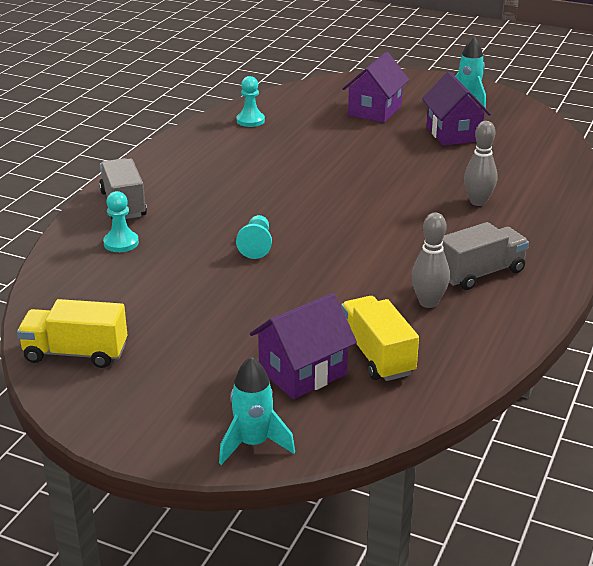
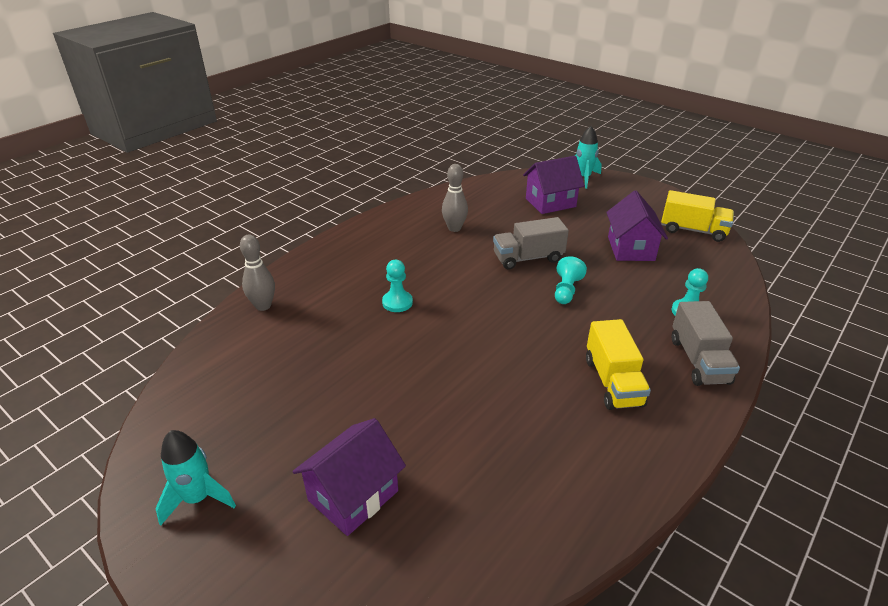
camera: 165 degrees left, 5 degrees up
(250, 120) = (546, 508): turquoise pawn -> turquoise pawn (397, 302)
(376, 355) = (504, 205): yellow truck -> yellow truck (613, 382)
(453, 133) = (289, 414): purple house -> purple house (630, 248)
(478, 202) = (351, 305): grey bowling pin -> grey bowling pin (263, 306)
(480, 273) = (404, 242): grey truck -> grey truck (528, 258)

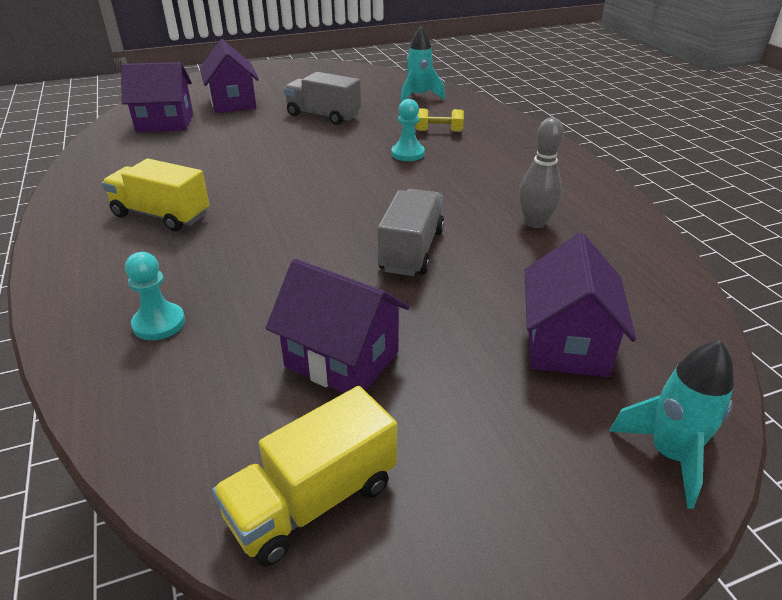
camera: 120 degrees right, 0 degrees up
(198, 498) = (294, 73): turquoise rocket -> turquoise rocket (419, 97)
(263, 306) = (463, 106): grey bowling pin -> none
(336, 302) = (439, 131): none -> yellow dumbbell
(461, 522) = (165, 123): none -> purple house
(566, 290) = (316, 250): turquoise pawn -> none
(699, 360) = (96, 280): grey truck -> grey truck (323, 115)

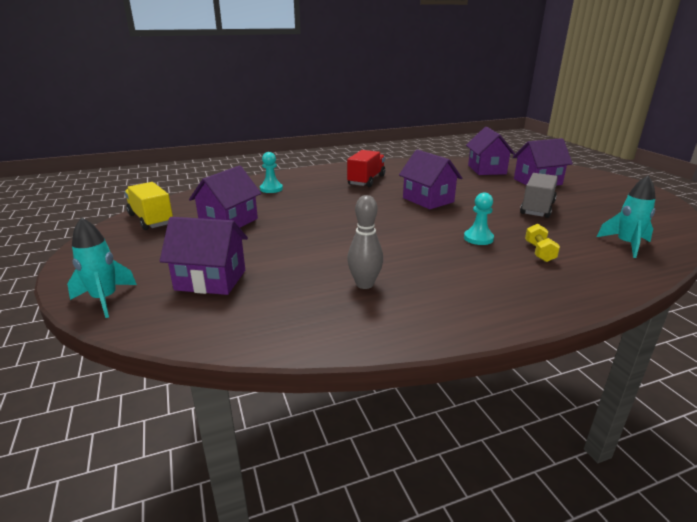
camera: 90 degrees right, 10 degrees down
(161, 215) = (366, 180): yellow truck -> red truck
(277, 171) = (428, 200): none -> purple house
(411, 251) = (325, 238): grey truck -> none

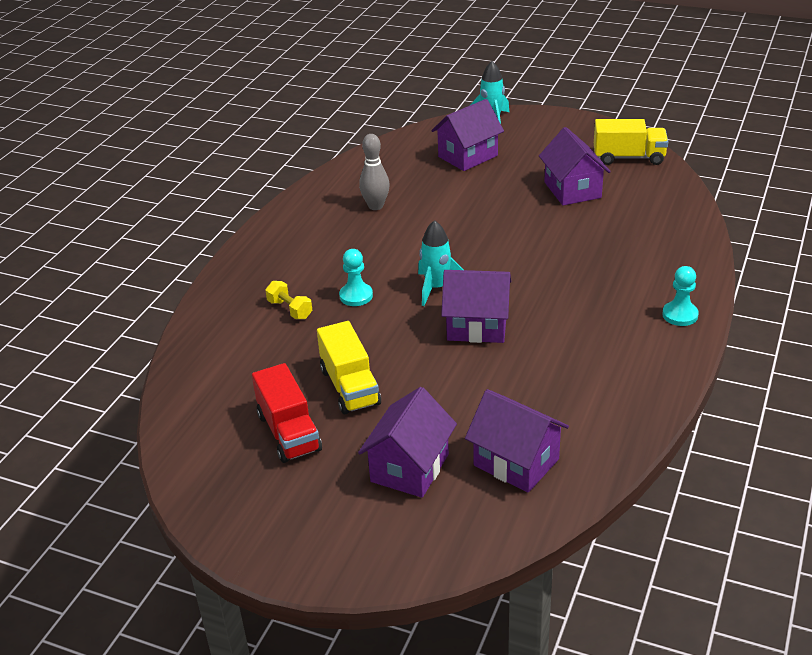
camera: 135 degrees right, 10 degrees up
(271, 189) = (649, 242): turquoise pawn -> turquoise pawn (680, 315)
(366, 180) = (602, 321): red truck -> red truck (289, 432)
(537, 208) = (350, 387): grey truck -> yellow truck
(626, 245) = (220, 369): turquoise rocket -> turquoise rocket (436, 288)

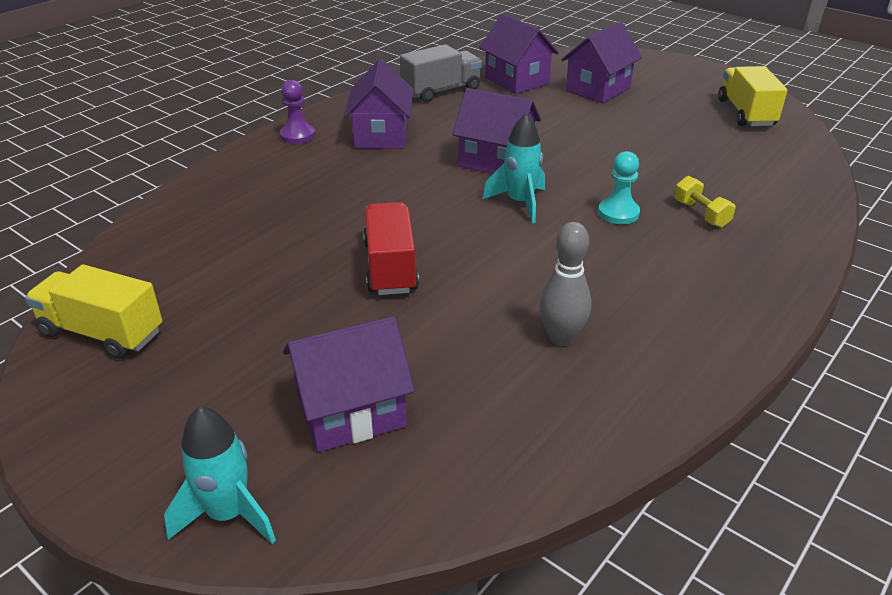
camera: 165 degrees left, 0 degrees up
(289, 432) = (696, 121): red truck -> red truck (390, 267)
(350, 387) = (638, 139): yellow truck -> yellow truck (746, 113)
(572, 190) = (249, 293): purple house -> purple house (381, 135)
(594, 418) = (441, 91): none -> grey truck
(680, 315) = (297, 135): turquoise pawn -> purple pawn

